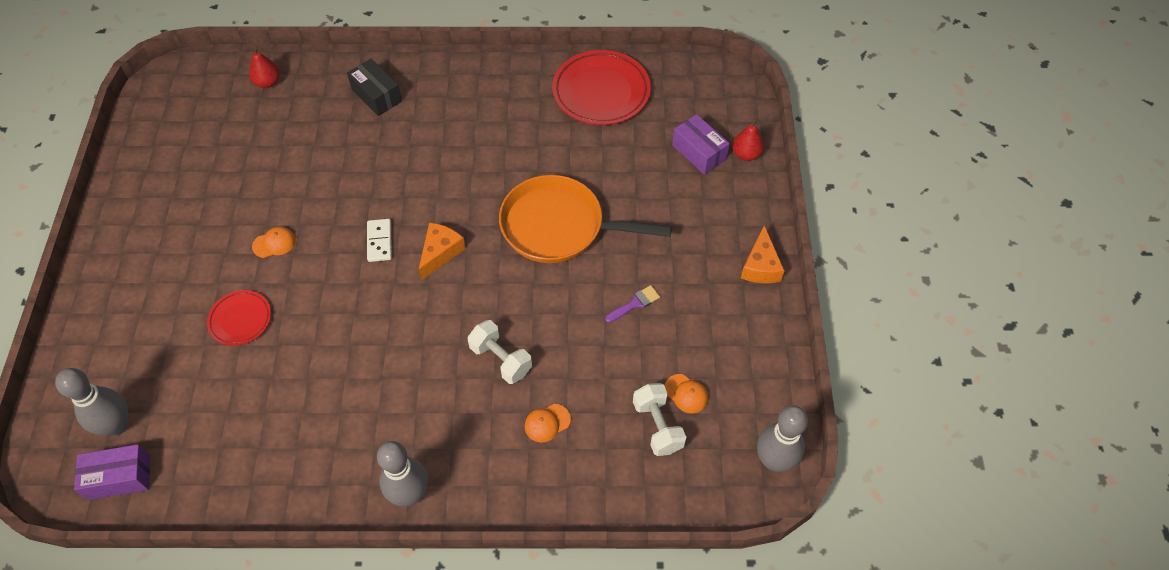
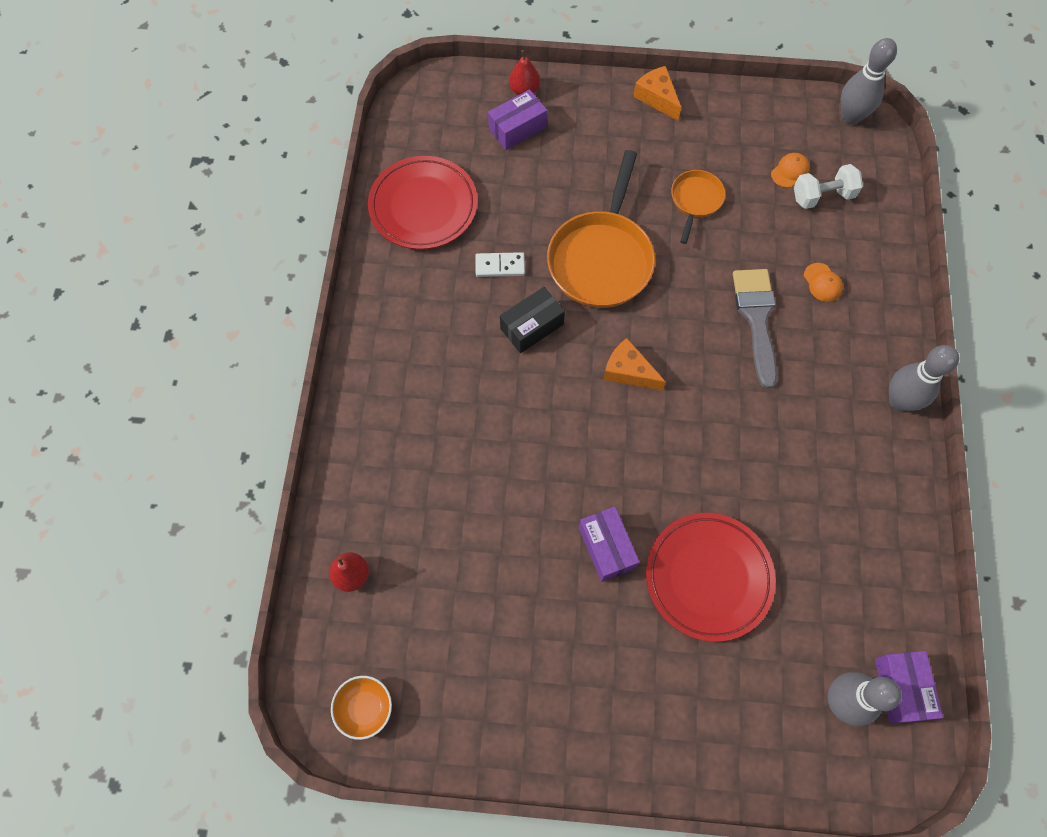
camera: 85 degrees left, 10 degrees up
(167, 101) = (364, 708): none -> orange bowl
(240, 320) = (708, 577): red plate -> red plate, size x1.81
(274, 243) = (606, 547): orange cap -> purple box
(377, 95) = (394, 440): black box -> black box (532, 326)
(379, 241) = (610, 433): white domino -> white domino (500, 266)
(501, 359) = (756, 318): white dumbbell -> grey brush
(635, 303) = (695, 201): purple brush -> orange pan
(760, 266) = (657, 98): orange cheese -> orange cheese turned 135 degrees counterclockwise

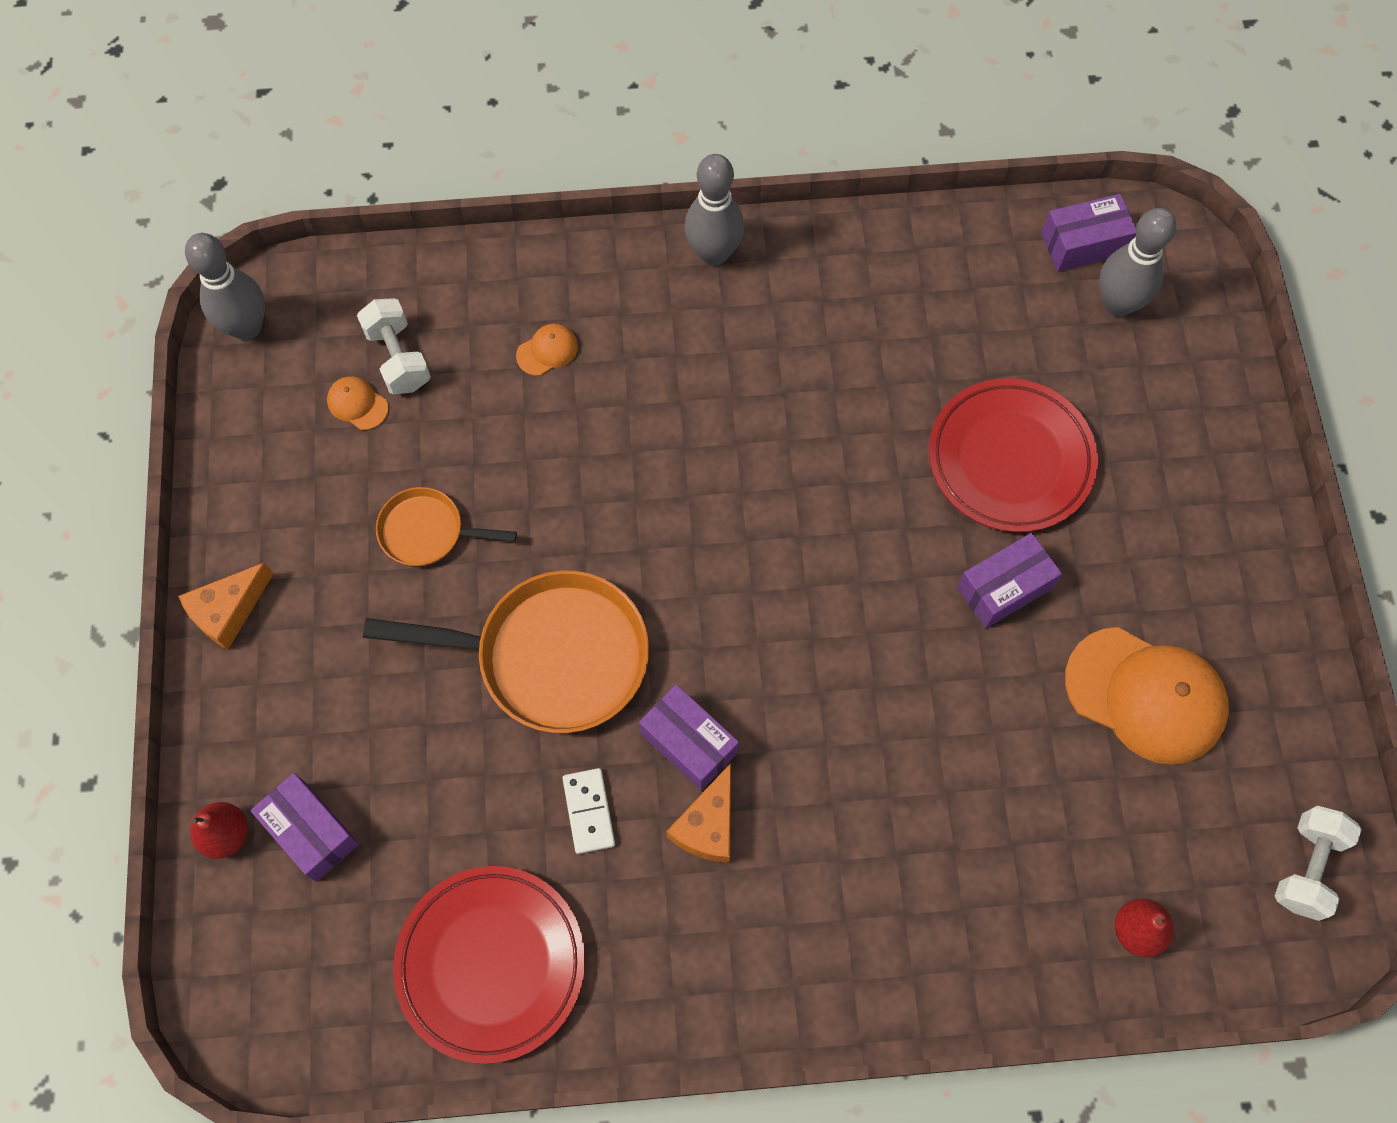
camera: 100 degrees left, 0 degrees up
(364, 708) = (1306, 867): orange bowl -> white dumbbell
(510, 628) = (1146, 695): none -> orange cap
(532, 326) = (689, 743): black box -> purple box
(628, 371) = (737, 593): orange cheese -> orange cheese (708, 825)
(756, 318) = (620, 431): grey brush -> none

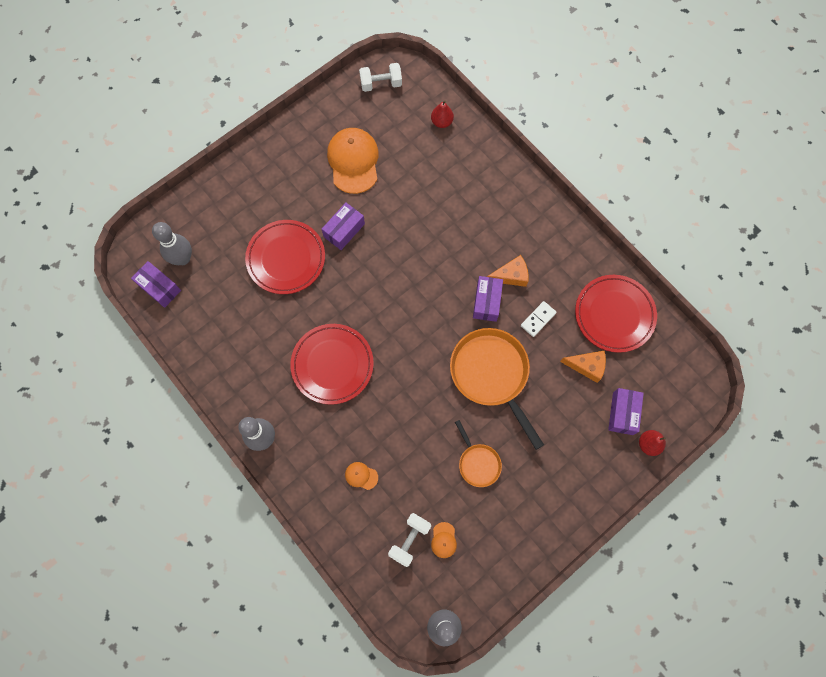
camera: 125 degrees left, 5 degrees up
(228, 611) = (570, 518): orange cheese -> orange cheese (587, 366)
(760, 417) = (332, 365): none -> red plate
(1004, 588) = (344, 230): purple box -> purple box turned 75 degrees counterclockwise

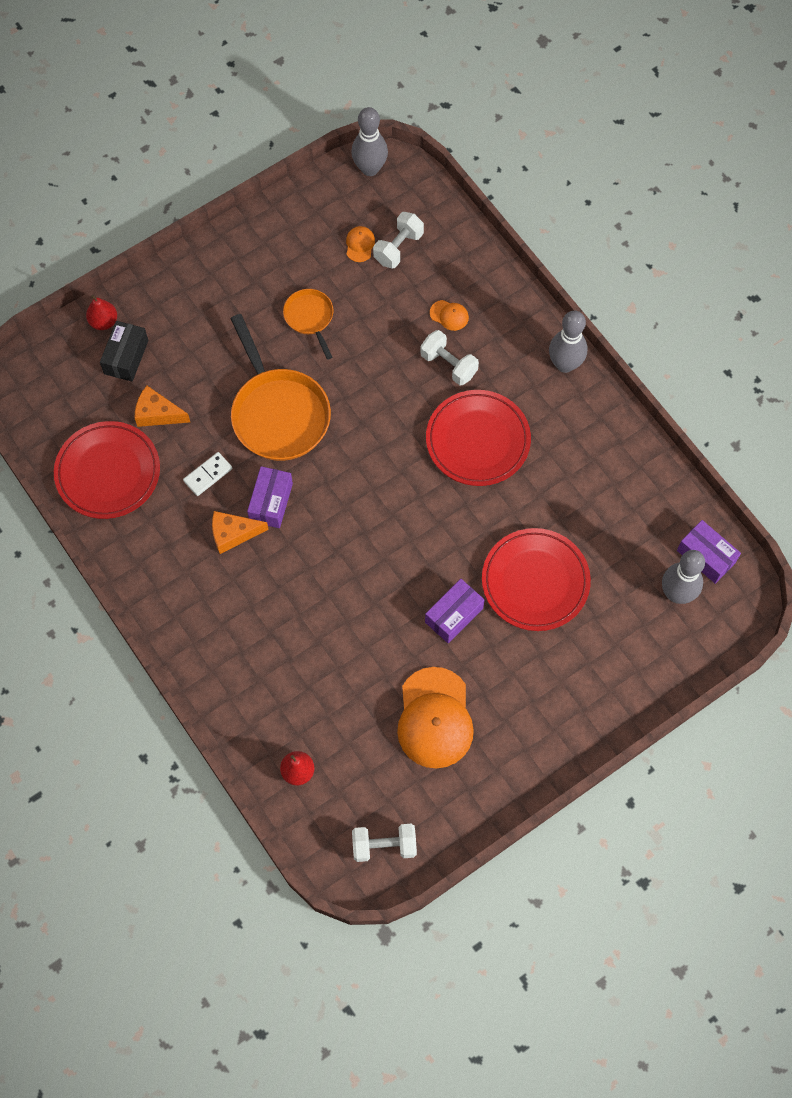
camera: 175 degrees left, 5 degrees down
(359, 429) = (448, 365): none -> white dumbbell
(622, 413) = (126, 357): purple box -> black box

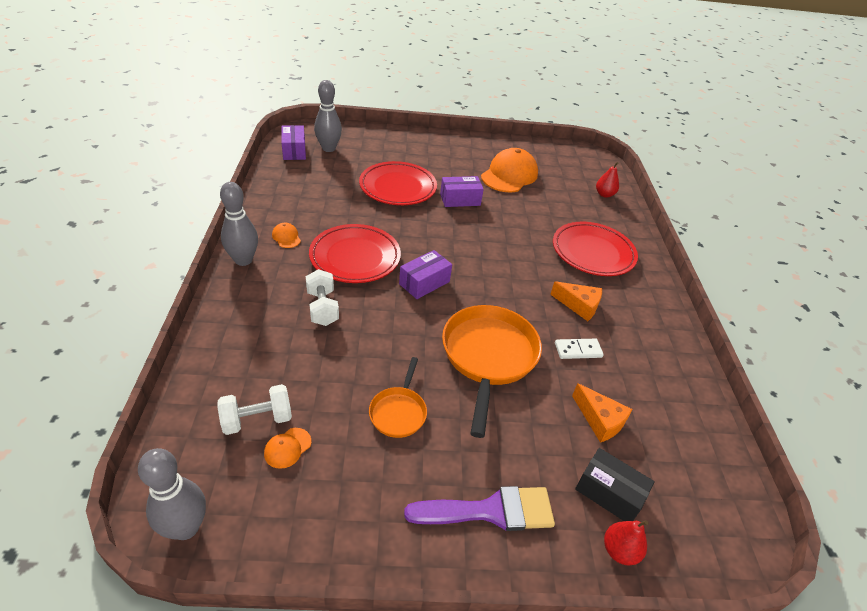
camera: 150 degrees left, 25 degrees down
(108, 473) = (669, 401): red plate -> red plate (593, 252)
(126, 357) = (609, 493): black box -> black box turned 75 degrees clockwise
(199, 293) = (490, 511): none -> purple brush
(271, 502) = (537, 307): purple box -> purple box (424, 283)
(384, 846) = (573, 156): white dumbbell -> none
(449, 315) = (281, 338): orange cap -> orange cap (286, 237)

